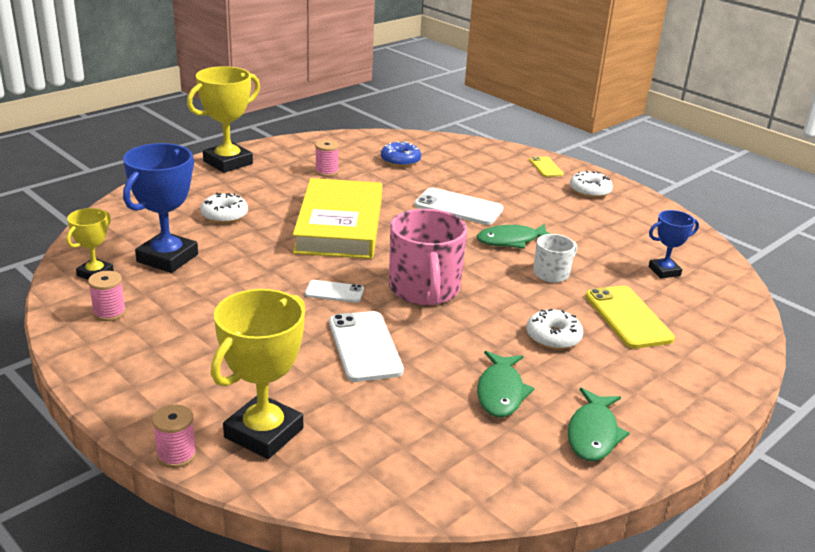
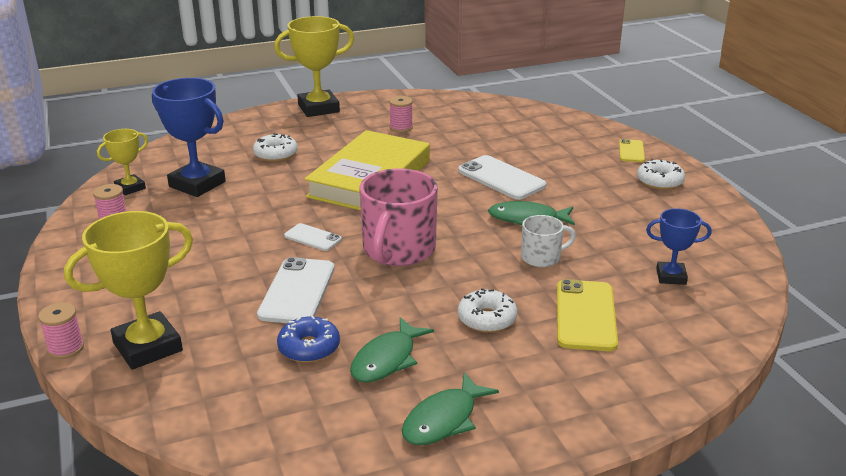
camera: 25 degrees right, 0 degrees up
(167, 258) = (197, 184): blue trophy -> blue trophy turned 75 degrees clockwise
(400, 160) = (482, 126): blue donut -> blue donut (309, 348)

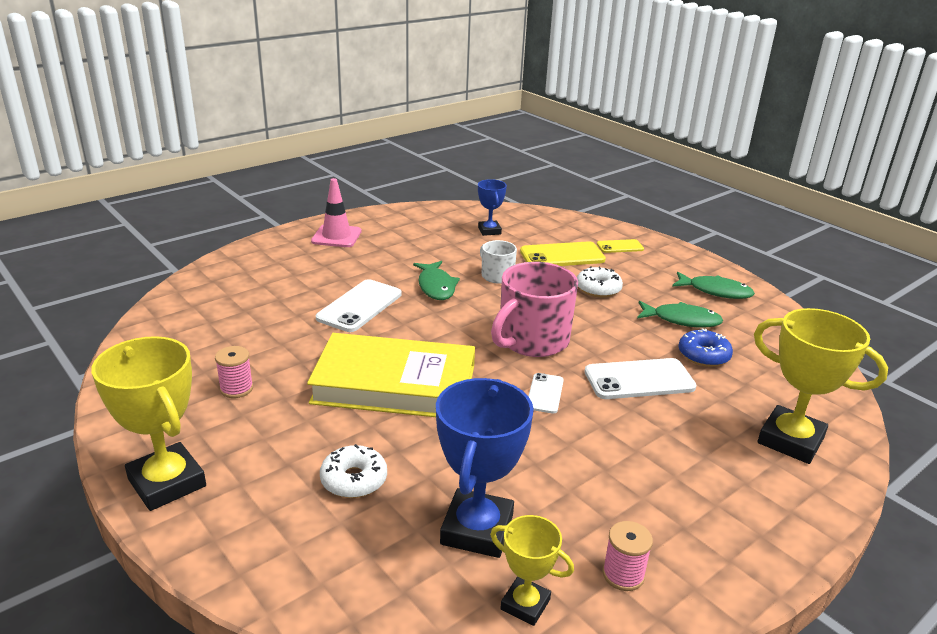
camera: 110 degrees left, 0 degrees up
(66, 348) = (848, 493): pink spool -> none
(398, 250) = (532, 340): pink mug -> pink mug turned 135 degrees clockwise
(631, 151) = (275, 249): yellow phone -> yellow phone (620, 246)
(659, 182) = (336, 236): white donut -> pink traffic cone

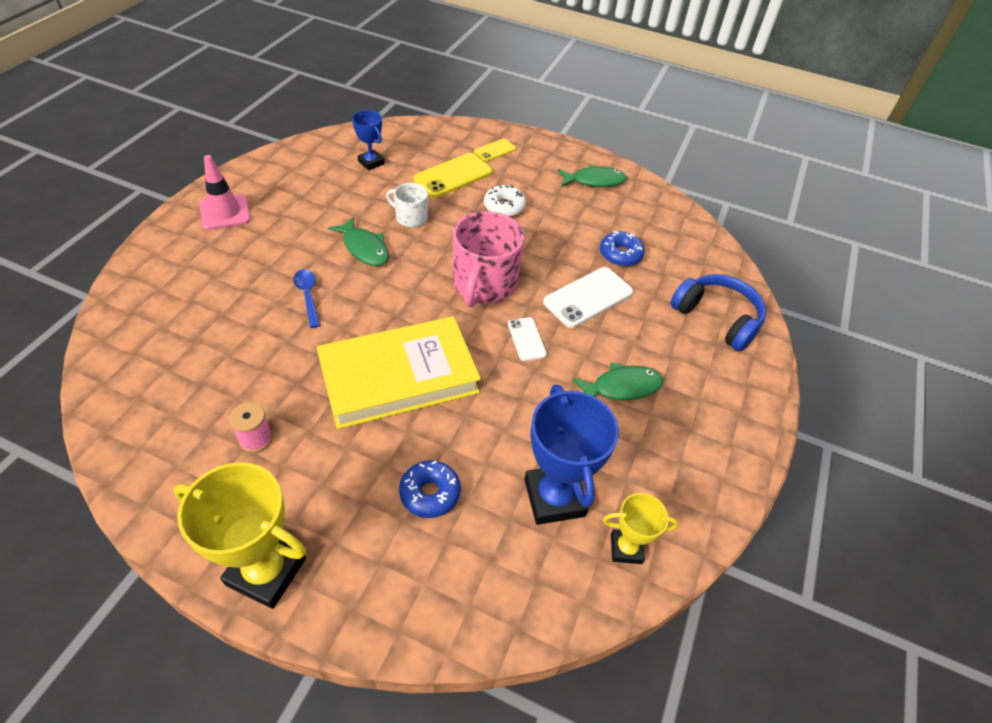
camera: 30 degrees left, 20 degrees up
(354, 480) = (430, 493): white donut -> blue donut
(359, 306) = (308, 296): white phone -> blue spoon
(623, 574) = (674, 490): pink spool -> none
(682, 320) = (586, 221): green fish -> green fish (622, 387)
(790, 440) = (717, 318): yellow trophy -> blue headphones

